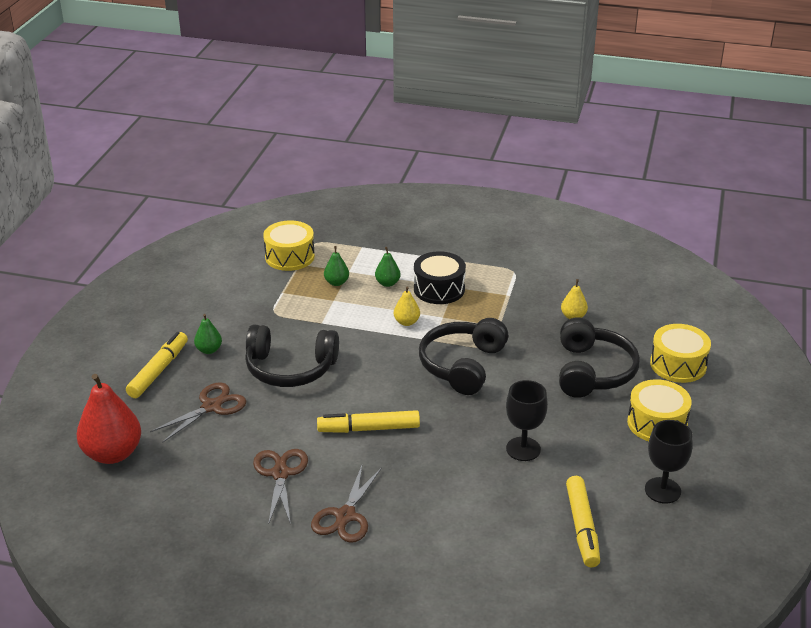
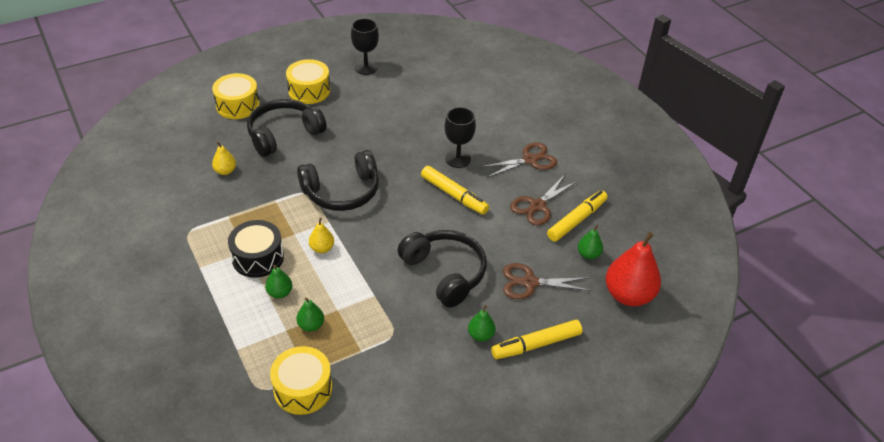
camera: 135 degrees left, 10 degrees up
(183, 463) = (588, 254): none -> green pear
(523, 449) = (393, 126): black goblet -> black goblet (458, 159)
(582, 527) = (427, 80): yellow marker -> yellow marker (576, 220)

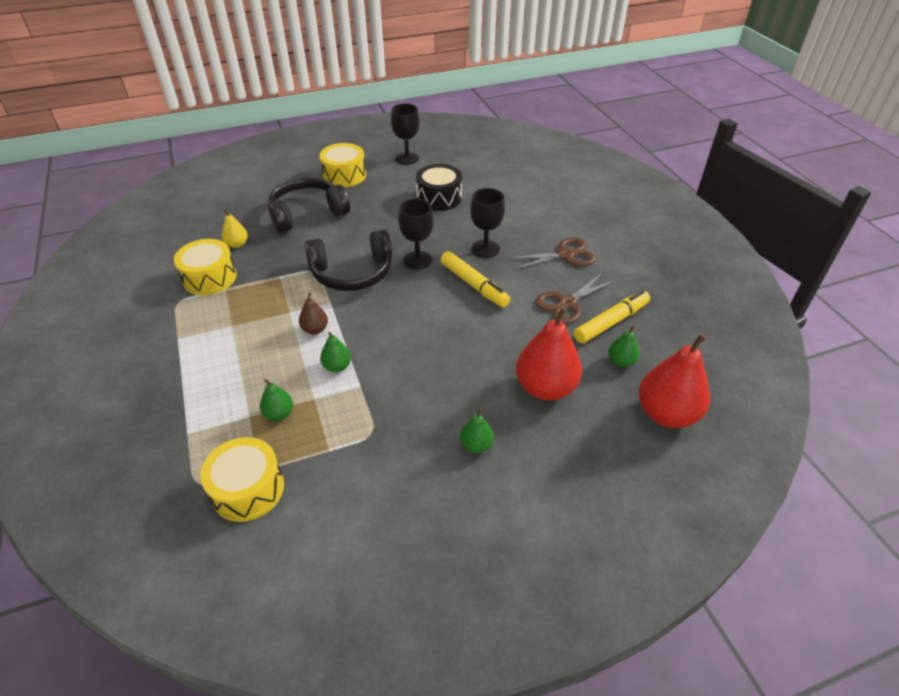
camera: 10 degrees right, 0 degrees up
(238, 105) = (269, 184): yellow drum -> yellow drum (210, 278)
(258, 258) = (242, 333): black drum -> black drum (439, 198)
(280, 293) = (255, 373): green pear -> green pear (337, 366)
(322, 248) = (315, 329): yellow pear -> brown pear
(399, 175) = (417, 260): none -> black goblet
(445, 272) = (447, 367): black headphones -> none
(529, 282) = (545, 388): brown scissors -> red pear
(536, 344) = (543, 463): yellow marker -> none

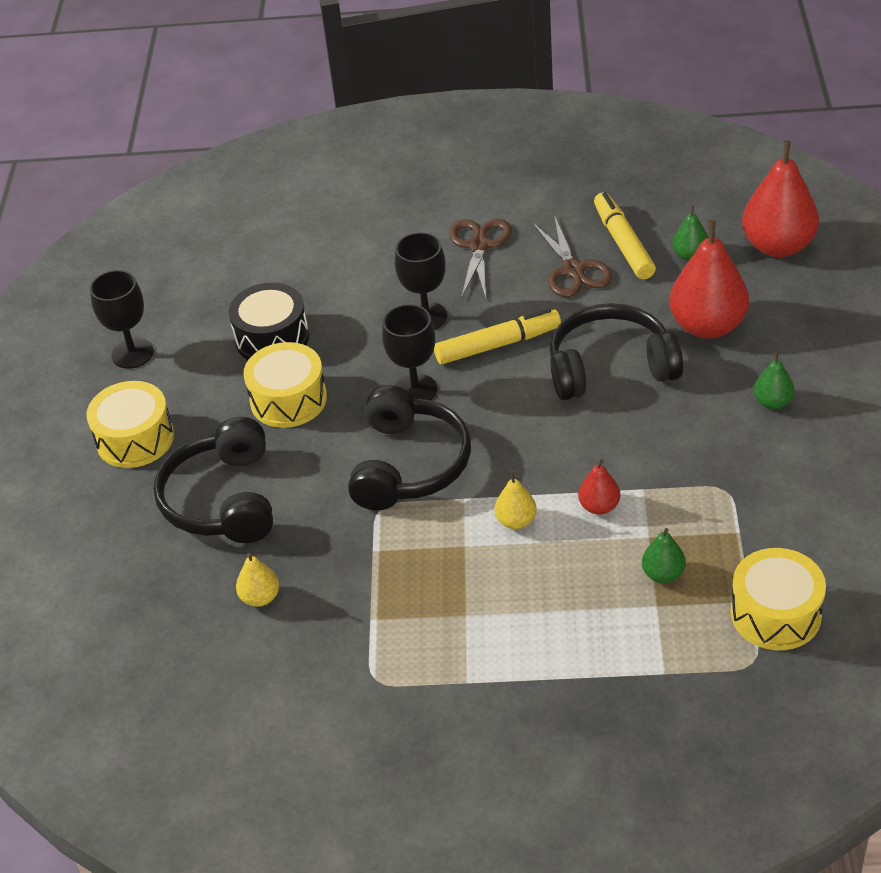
camera: 65 degrees left, 0 degrees up
(210, 278) = (335, 637): yellow drum -> yellow drum (288, 399)
(315, 329) = (516, 521): brown pear -> yellow pear
(337, 366) = (599, 506): green pear -> red pear
(476, 343) = (610, 367): none -> black headphones

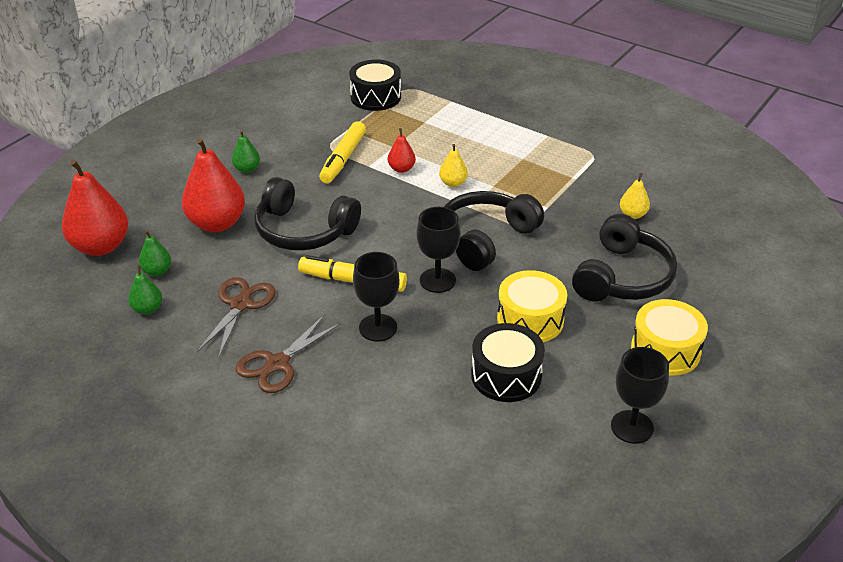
camera: 150 degrees left, 5 degrees down
(623, 243) = (183, 305): yellow marker -> yellow marker (343, 159)
(663, 574) = (406, 130): green pear -> green pear (147, 309)
(775, 614) = (375, 97): yellow drum -> black drum

